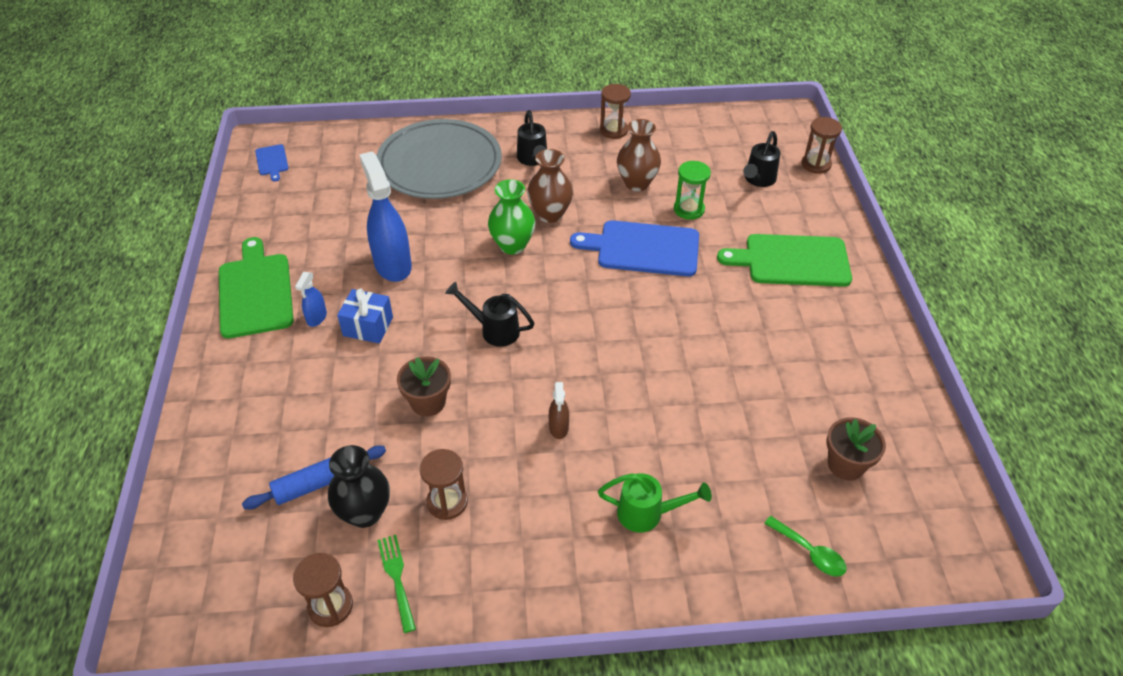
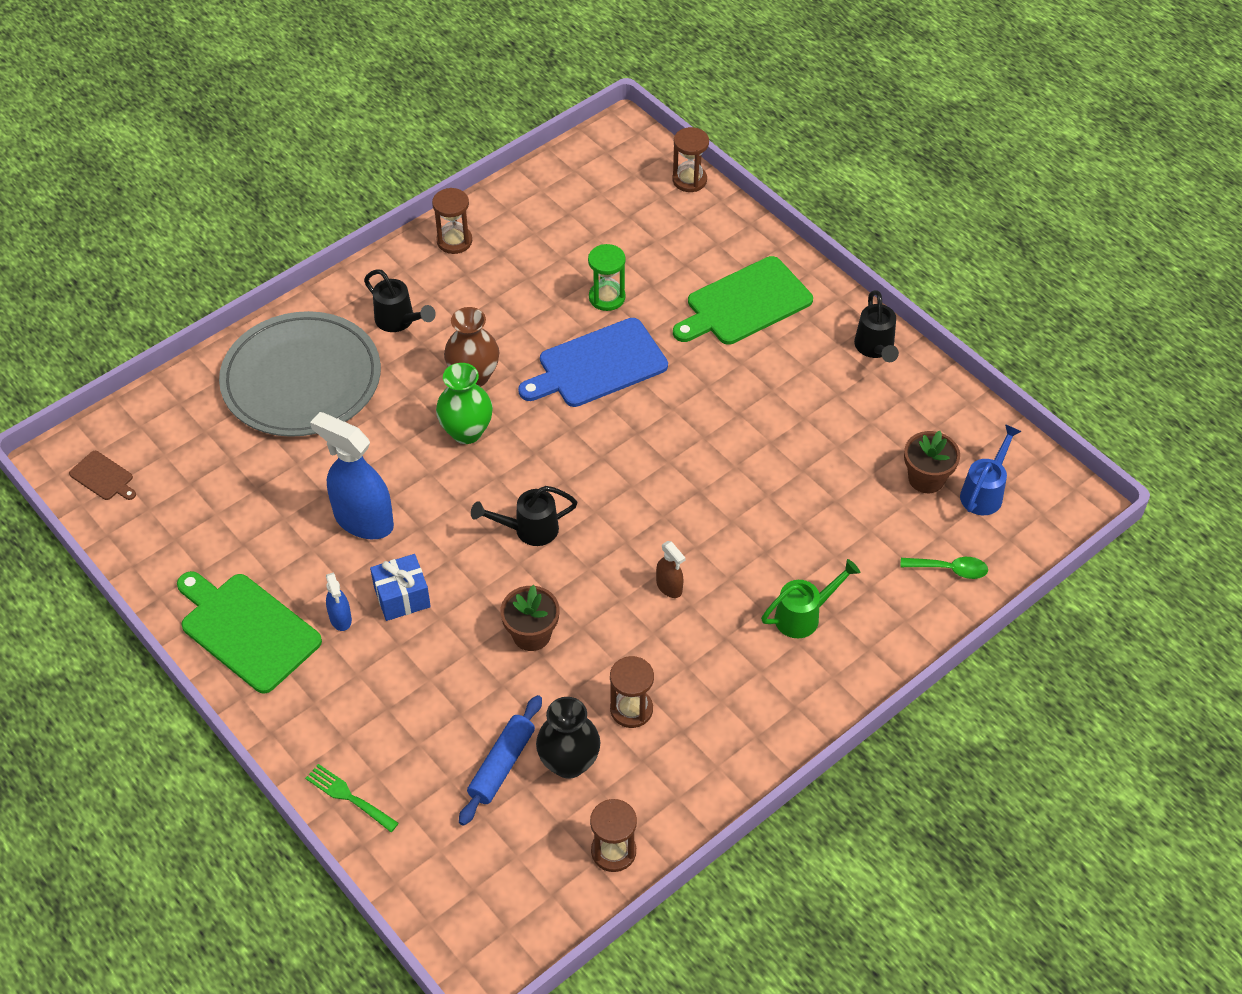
camera: 35 degrees left, 5 degrees up
(272, 161) = (103, 477): blue cutting board -> brown cutting board
(396, 578) = (647, 795): green fork -> green fork (348, 796)
(636, 183) = (531, 294): brown vase -> none
(758, 180) = (647, 228): black watering can -> black watering can (875, 349)
(893, 505) = (985, 492): none -> blue watering can

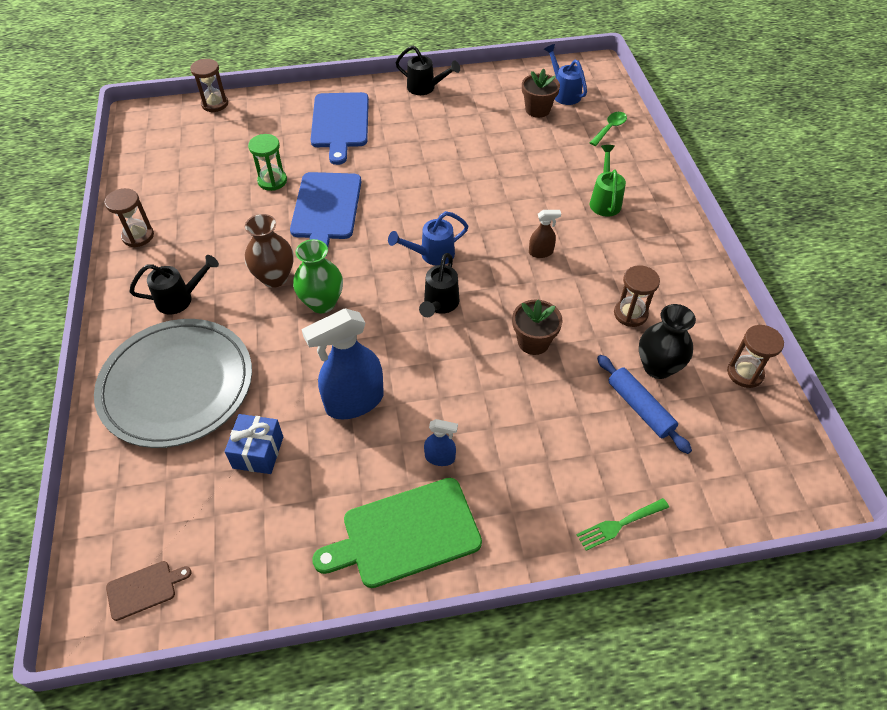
camera: 60 degrees left, 0 degrees up
(402, 597) = (447, 407): blue gift -> blue gift (258, 452)
(595, 489) = (431, 255): none -> blue watering can
(744, 303) = (340, 123): green cutting board -> blue cutting board

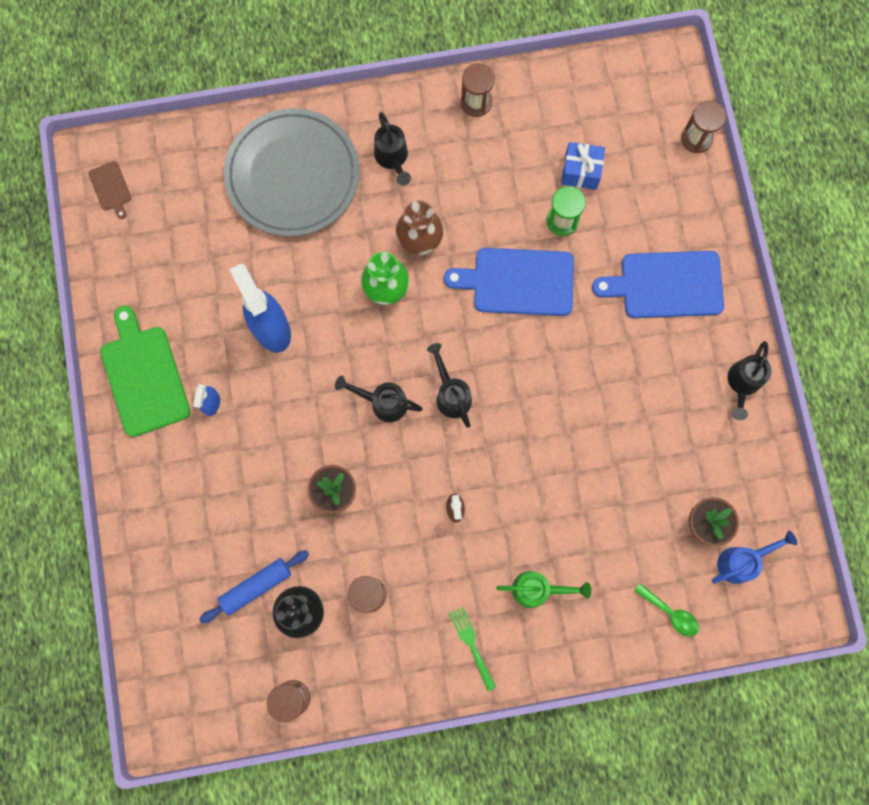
camera: 90 degrees right, 25 degrees up
(258, 452) = (223, 253): blue gift -> blue gift (580, 172)
(431, 255) = (451, 394): blue watering can -> black watering can
(619, 525) = (142, 551): green fork -> green fork (471, 645)

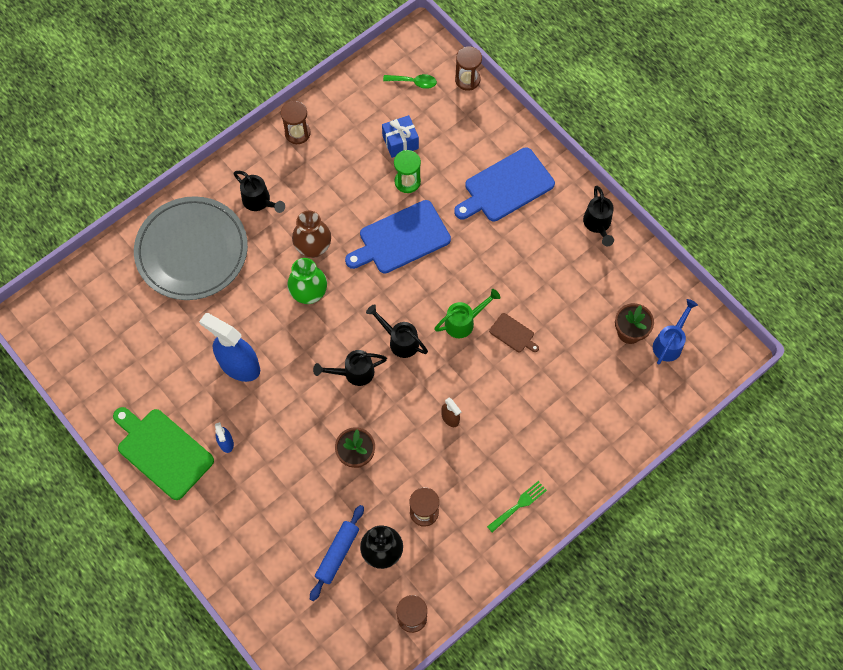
camera: 30 degrees left, 10 degrees down
(111, 188) = (57, 331): brown cutting board -> brown cutting board (513, 334)
(471, 645) = (519, 505): green fork -> green fork turned 105 degrees clockwise
(537, 589) = (542, 440): green watering can -> green watering can (464, 322)
(670, 613) = (643, 404): green spoon -> green spoon (414, 82)

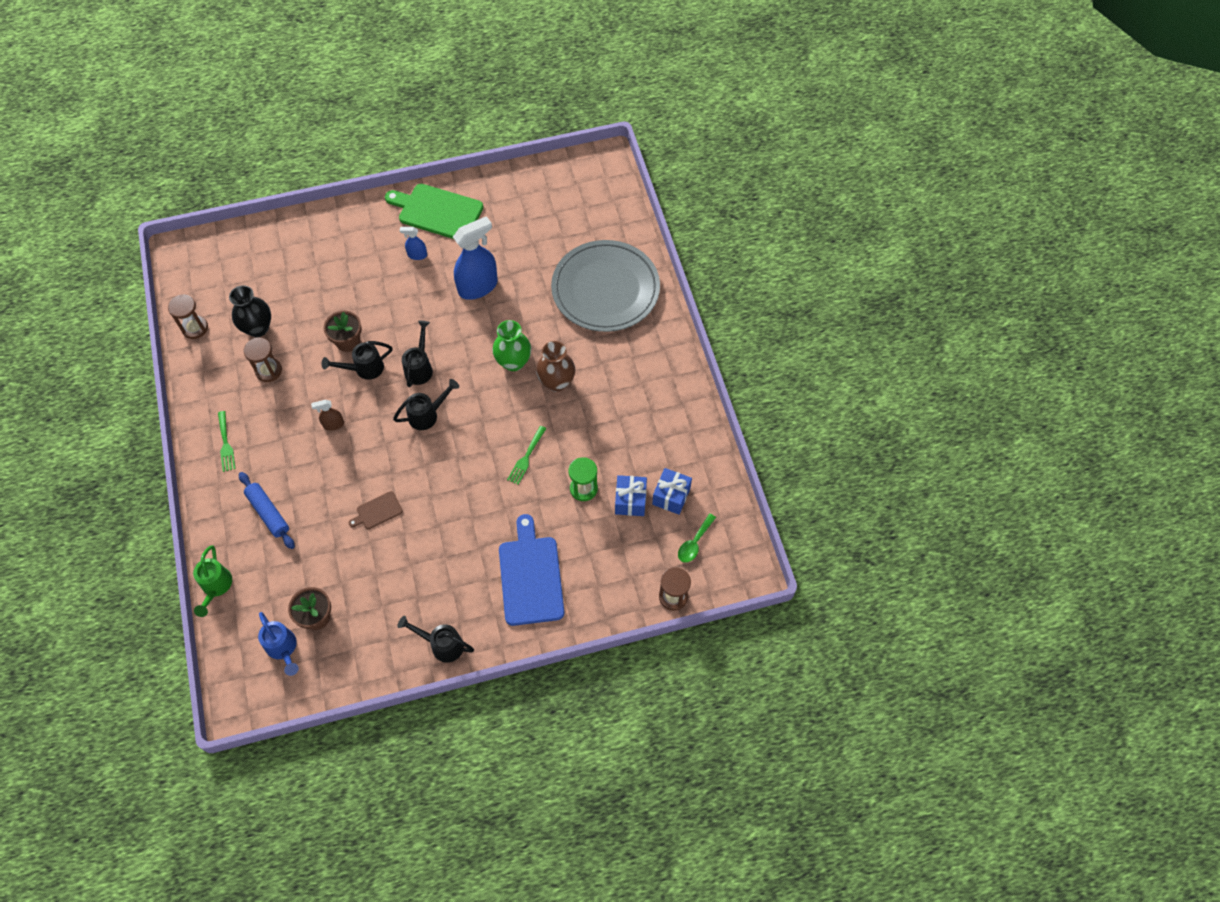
camera: 115 degrees right, 5 degrees down
(162, 451) = (437, 211): green cutting board -> green cutting board turned 135 degrees counterclockwise
(260, 202) = (627, 357): black watering can -> black watering can (364, 369)
(297, 133) = (685, 415): brown hourglass -> none
(337, 554) = (278, 297): blue rolling pin -> blue rolling pin (268, 513)
(381, 114) = (671, 496): none -> blue gift
(401, 239) = (526, 457): blue cutting board -> green fork
(464, 322) = (413, 475): green watering can -> green watering can (216, 587)

